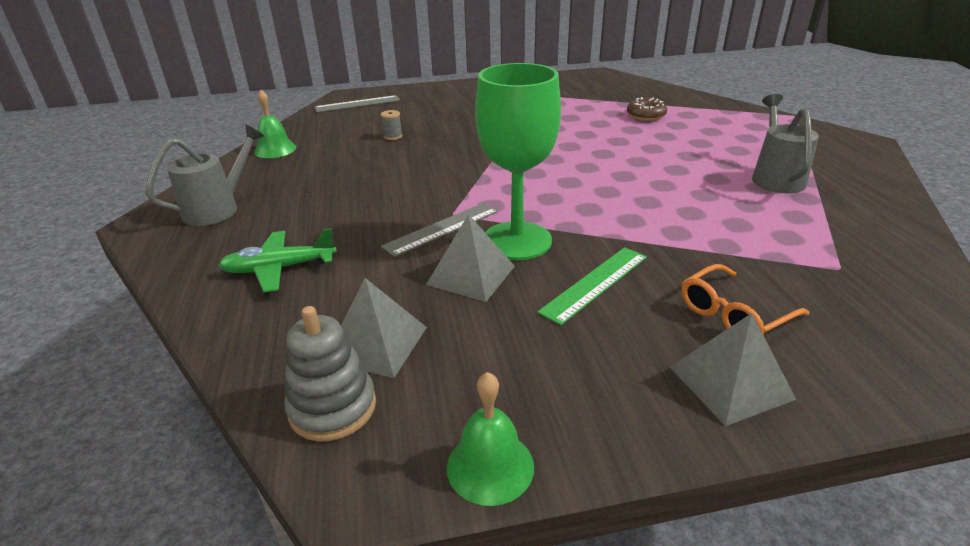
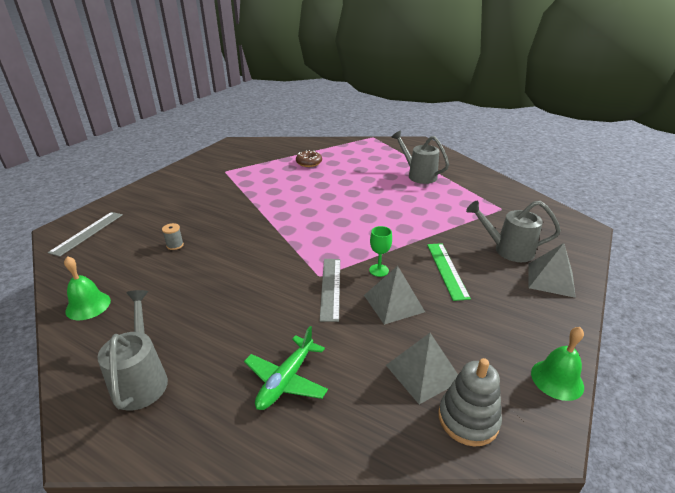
camera: 50 degrees left, 0 degrees up
(517, 241) = (379, 270): green goblet -> green goblet, size x0.42
(734, 314) = (507, 250): orange glasses -> grey watering can

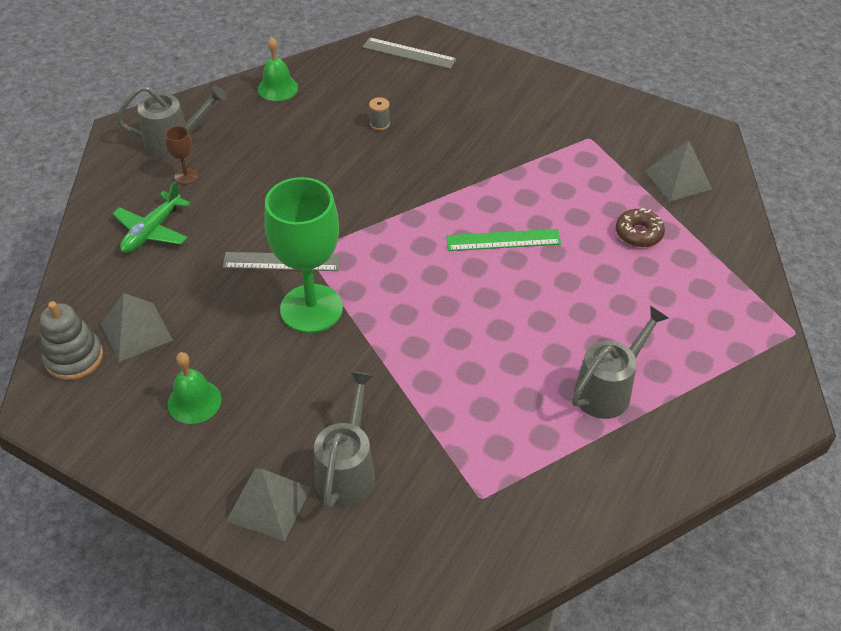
camera: 90 degrees right, 15 degrees up
(205, 362) = (186, 176): none -> brown goblet
(286, 380) = (152, 231): green plane -> green plane turned 90 degrees counterclockwise
(379, 270) = (311, 309): green goblet -> green goblet, size x2.40
(393, 303) = (245, 318): grey pyramid -> grey pyramid (678, 179)
(447, 270) = (304, 382): green ruler -> green ruler (503, 240)
(557, 379) = (98, 446): green bell -> green bell (194, 401)

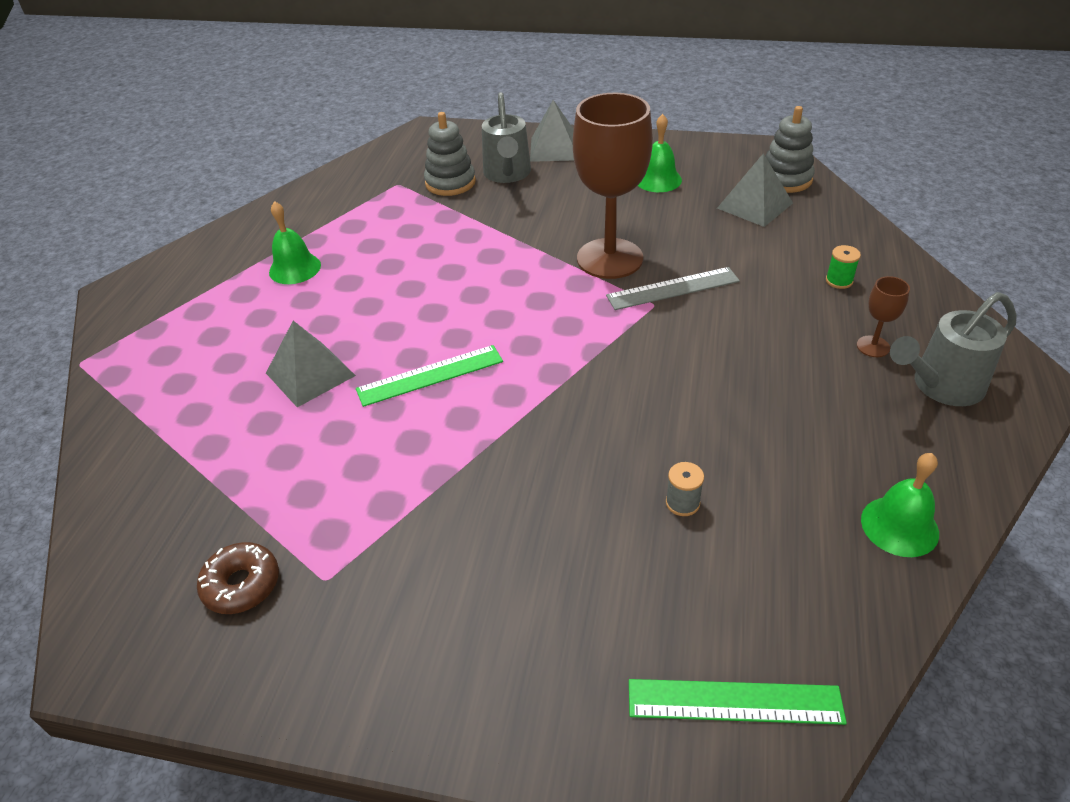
camera: 165 degrees right, 5 degrees down
(152, 231) = (839, 281): green plane -> green spool
(311, 309) = (609, 258): green goblet -> brown goblet
(409, 53) = (734, 702): grey ruler -> green ruler
(418, 477) = (450, 183): none -> grey stacking toy
(608, 389) = (295, 268): grey watering can -> green bell
(638, 233) = (251, 430): brown donut -> brown donut (242, 584)
(678, 179) = (179, 535): grey pyramid -> grey pyramid (310, 374)

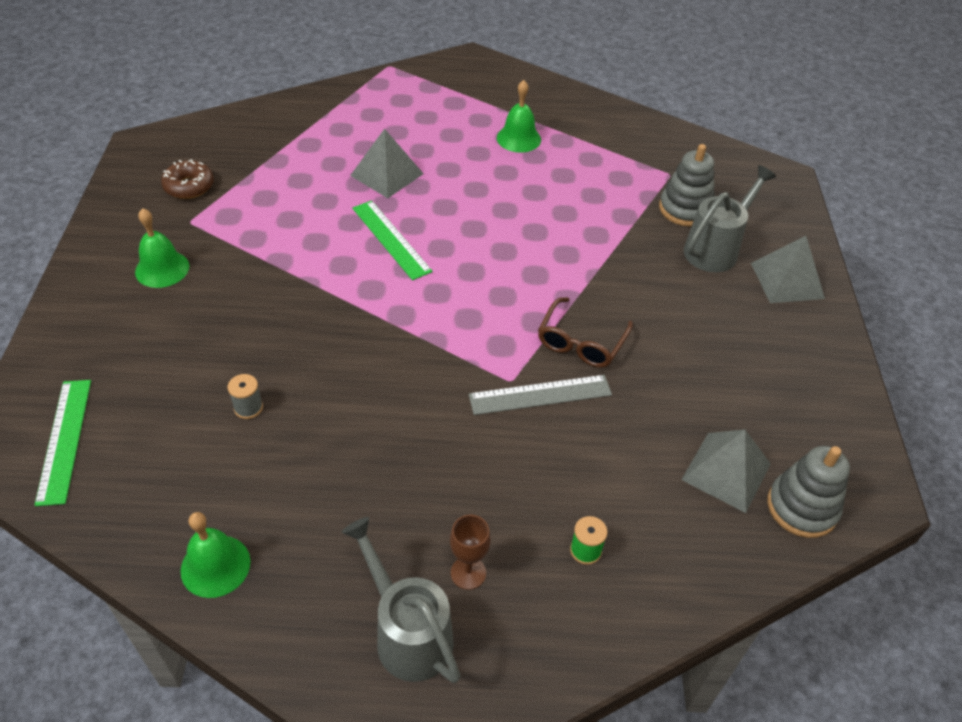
camera: 75 degrees right, 5 degrees up
(507, 175) = (716, 248): grey watering can -> grey watering can turned 150 degrees clockwise
(609, 258) = (581, 342): brown goblet -> brown glasses
(658, 180) = (752, 376): green bell -> green bell (162, 269)
(673, 288) = (540, 395): grey ruler -> grey ruler turned 75 degrees counterclockwise

